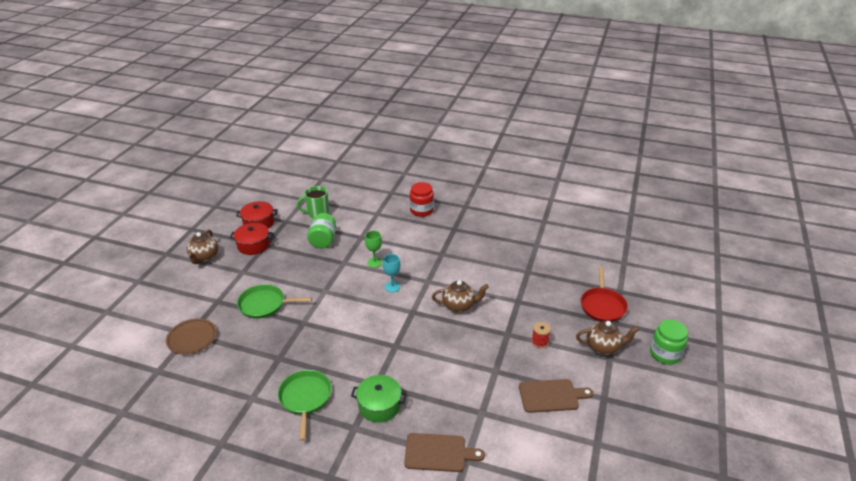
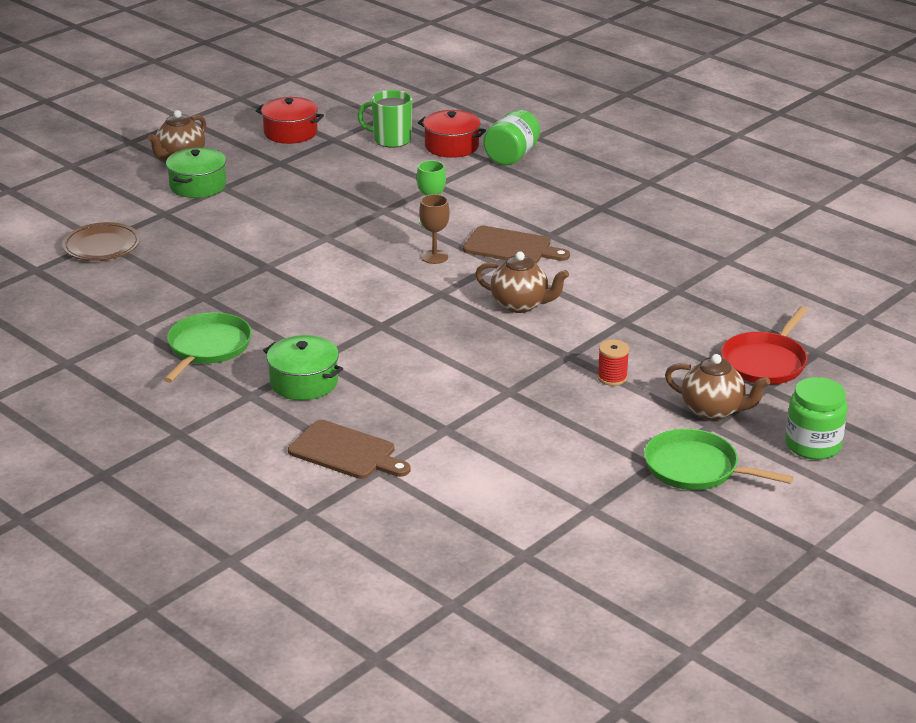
camera: 25 degrees right, 5 degrees down
(226, 275) = (198, 186): none -> green pot
(253, 245) = (262, 159): red pot -> red pot (451, 146)
(264, 304) = (227, 233): green pan -> green pan (696, 468)
(323, 240) = (373, 176): green jar -> green jar (512, 156)
(392, 287) = (434, 257): turquoise goblet -> brown goblet
(421, 210) = (566, 172): red jar -> none
(551, 396) = (570, 440): brown cutting board -> brown cutting board (511, 247)

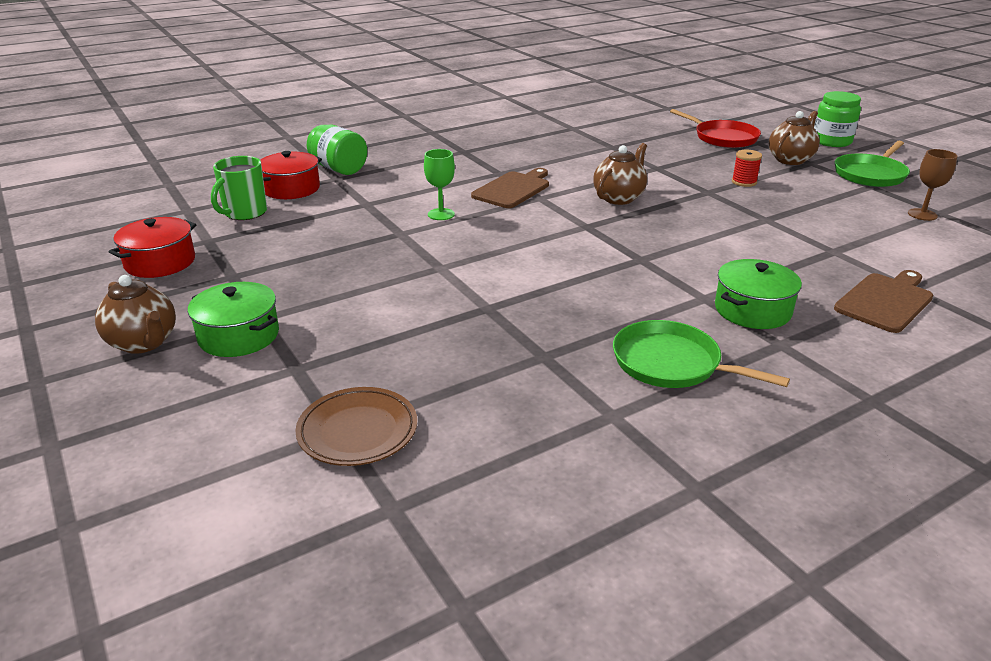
camera: 75 degrees left, 0 degrees up
(434, 257) = (514, 221): brown goblet -> brown goblet (922, 214)

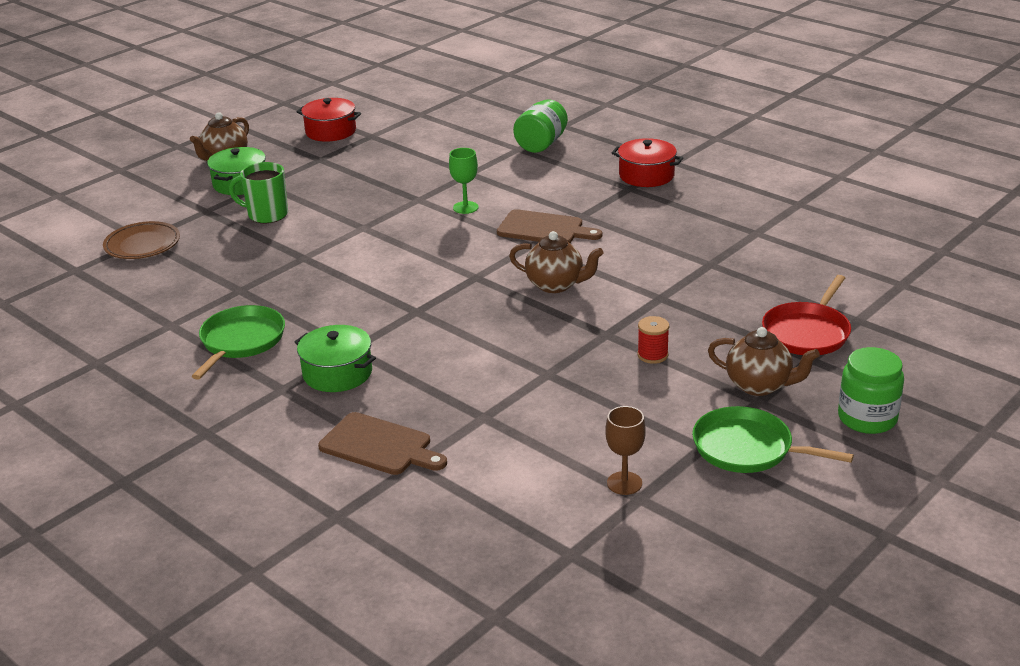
camera: 75 degrees right, 0 degrees up
(244, 213) = (426, 134): green mug -> green mug (266, 215)
(291, 189) = (484, 137): red pot -> red pot (646, 175)

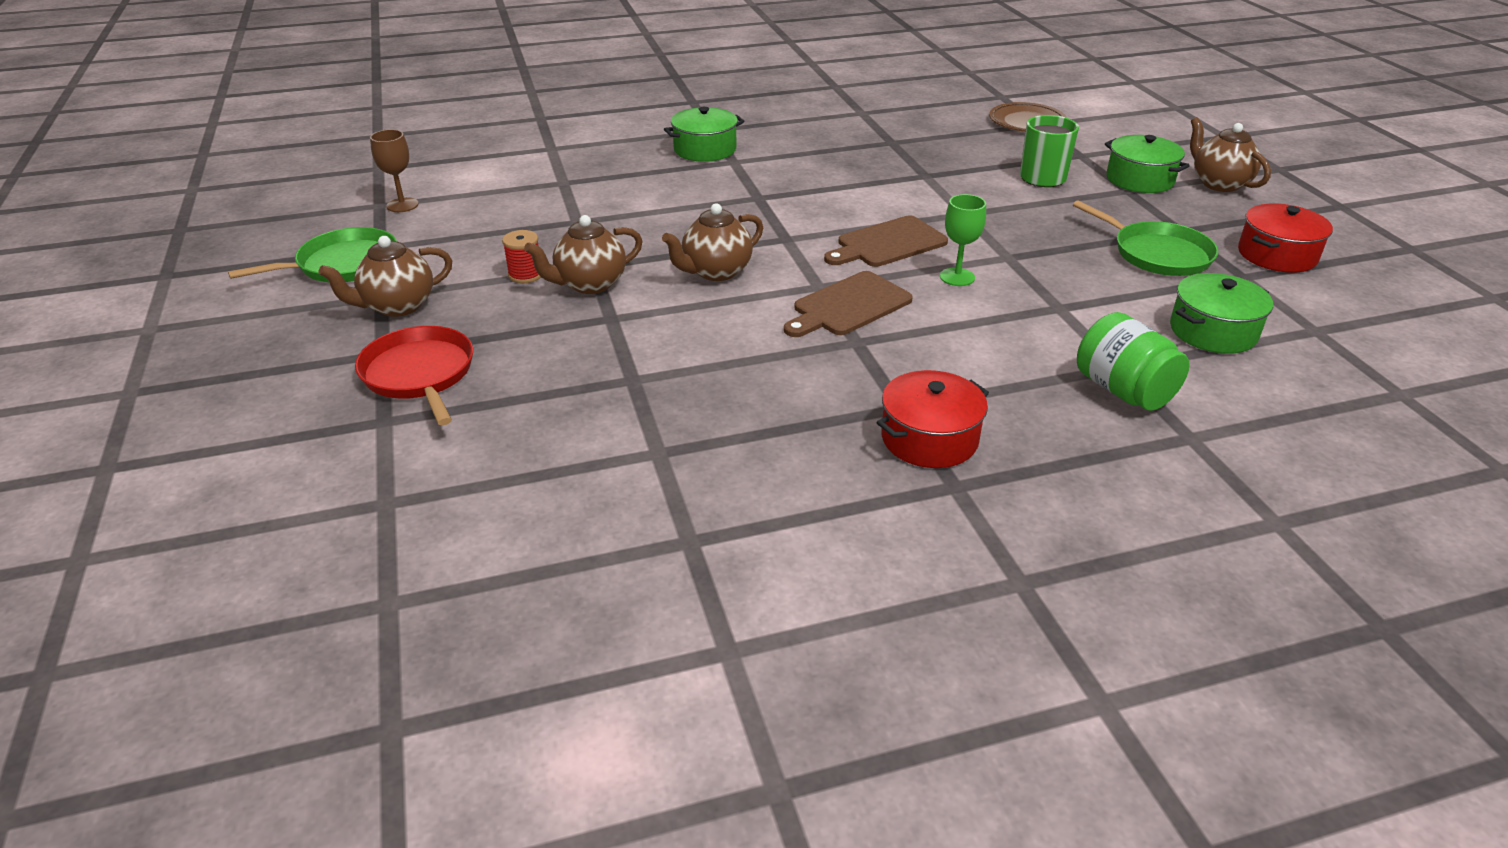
camera: 120 degrees right, 5 degrees up
(241, 341) = (802, 129): green pan -> green pan (1157, 254)
(379, 446) = (590, 143): brown cutting board -> brown cutting board (888, 243)
(450, 134) = (1213, 331): none -> green pot
(631, 324) = (590, 284): none -> brown teapot
(867, 418) = (264, 337): green jar -> none

